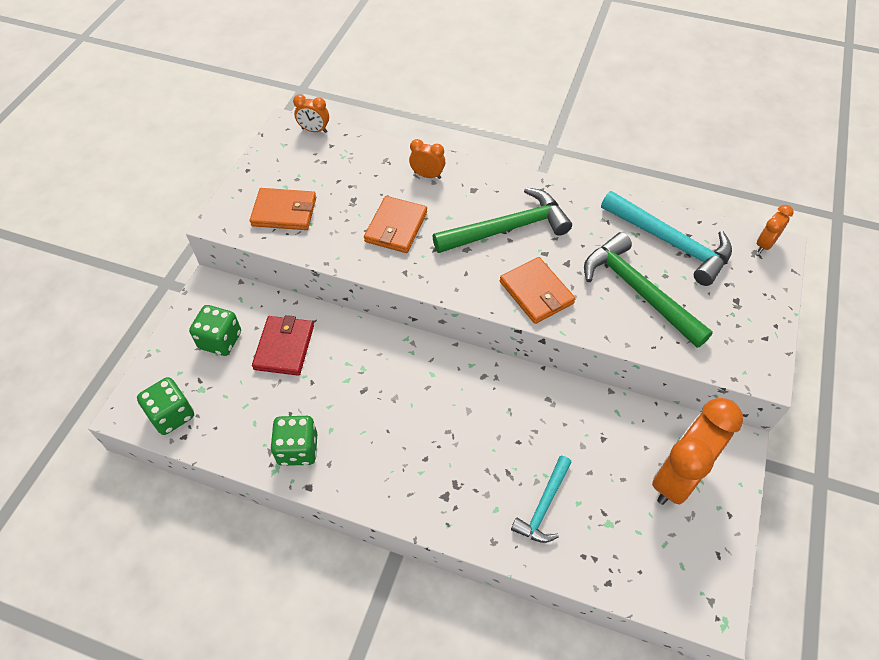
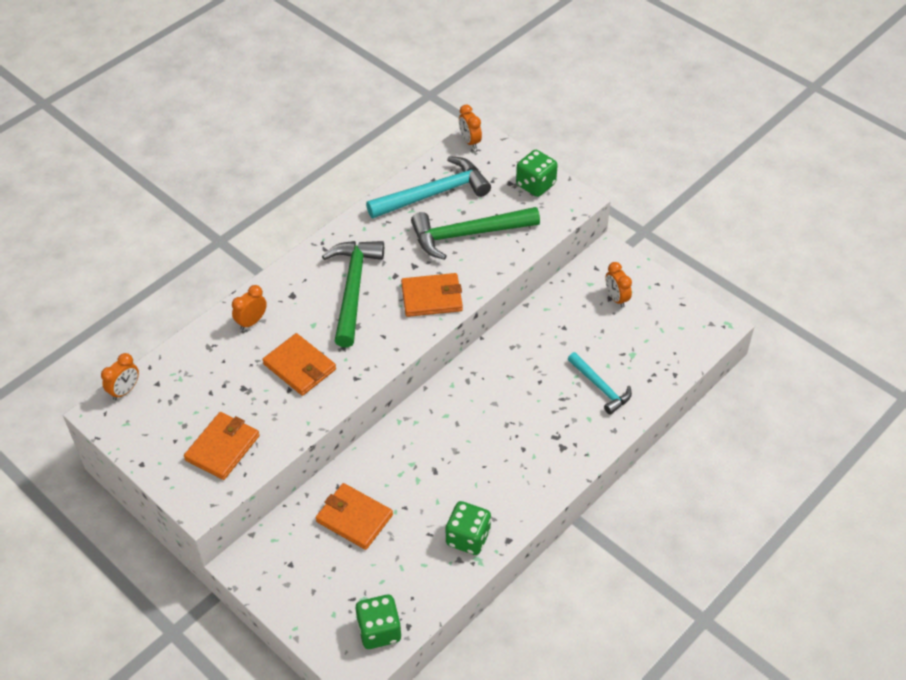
camera: 65 degrees left, 5 degrees down
(220, 340) = (315, 569): green dice -> green dice (535, 185)
(284, 347) = (354, 518): red wallet -> orange wallet
(677, 477) = (616, 298): orange clock -> orange clock, size x0.46

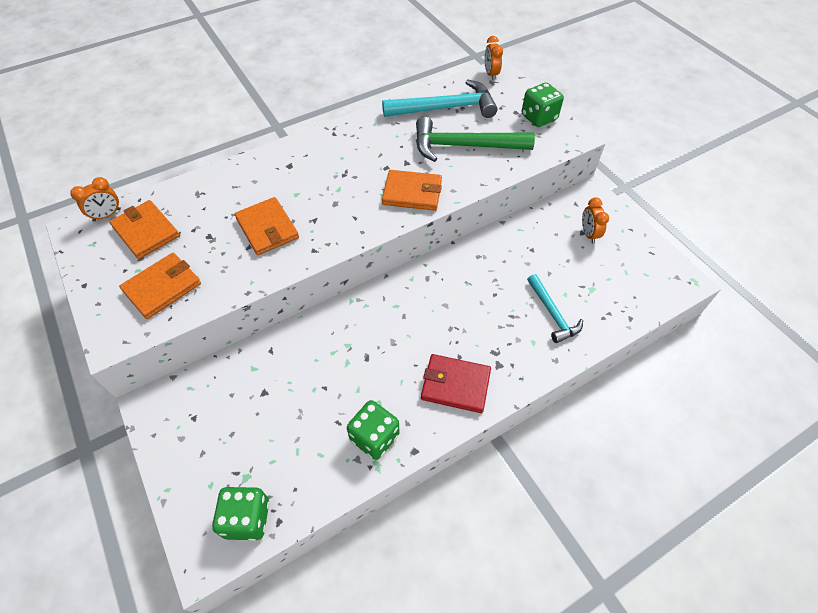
camera: 15 degrees right, 5 degrees up
(251, 322) = (244, 180): orange clock -> none
(353, 289) = (344, 171): green hammer -> none
(354, 518) = (272, 386): orange wallet -> orange wallet (146, 231)
(527, 475) = (455, 385): none -> red wallet

